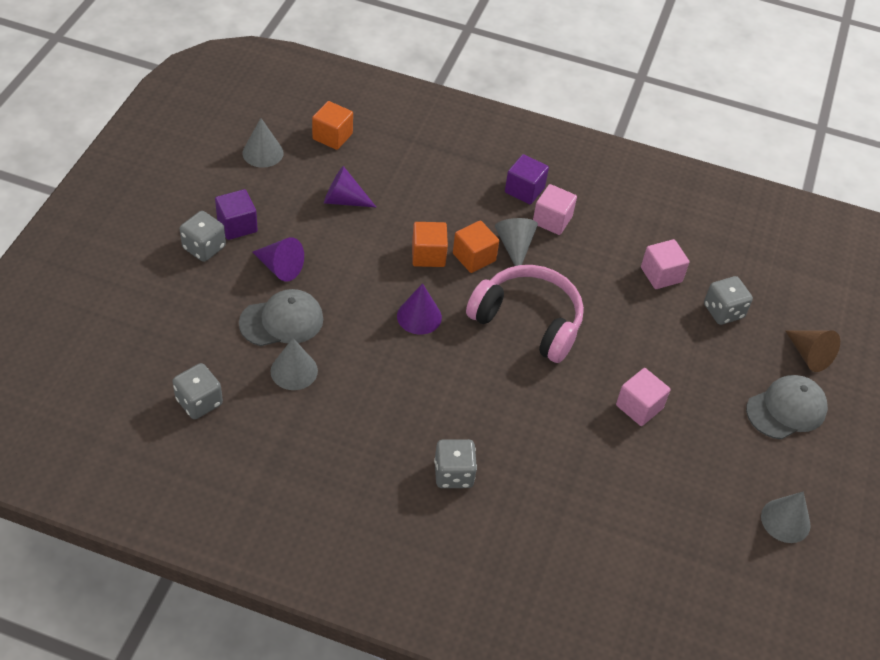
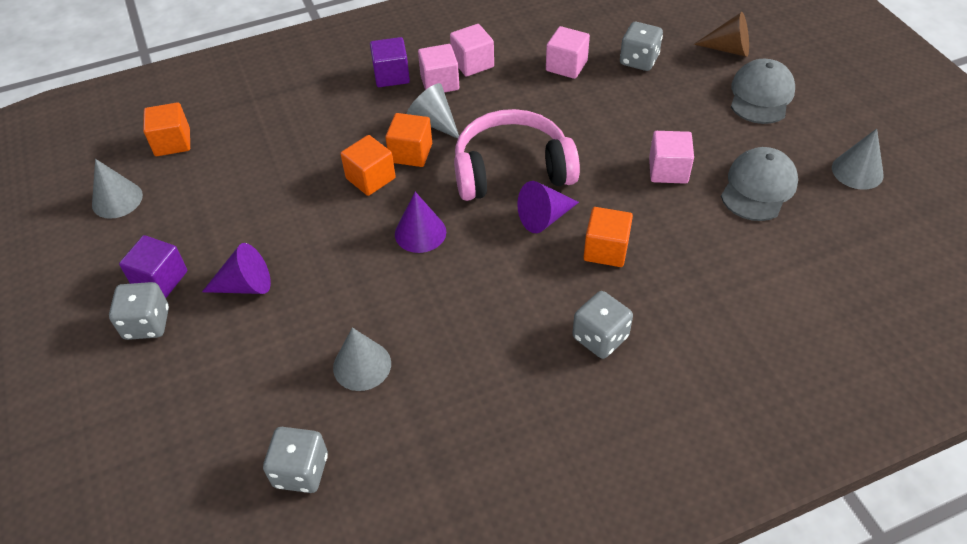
camera: 35 degrees left, 0 degrees up
(282, 321) = (300, 330): grey cap -> grey cap (758, 187)
(343, 200) = (243, 187): purple cone -> purple cone (544, 218)
(526, 424) = (606, 250): none -> orange cube
(593, 222) = (472, 63): none -> pink cube

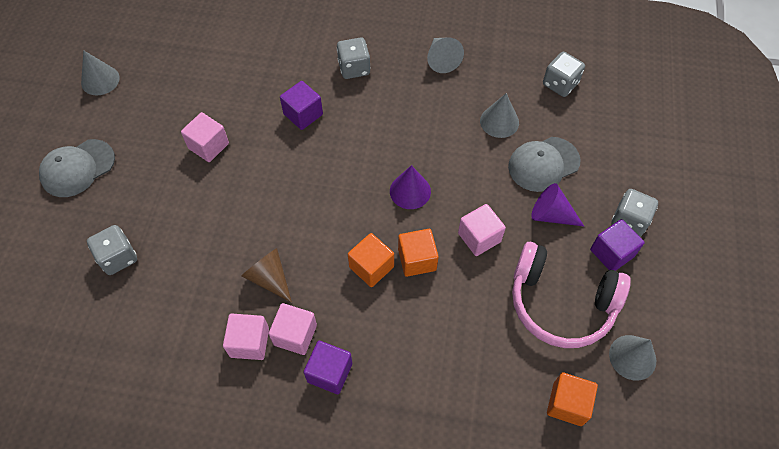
camera: 150 degrees left, 10 degrees up
(434, 122) = (332, 290): grey cone -> grey cone (442, 60)
(512, 170) = (310, 207): pink headphones -> pink headphones (561, 303)
(544, 218) = (320, 156): purple cone -> none
(566, 66) = (178, 288): pink cube -> pink cube (479, 237)
(606, 250) = (303, 114): orange cube -> purple cube
(728, 49) = (41, 226): brown cone -> brown cone (269, 278)
(758, 187) = (169, 103): grey cap -> grey cap (543, 164)

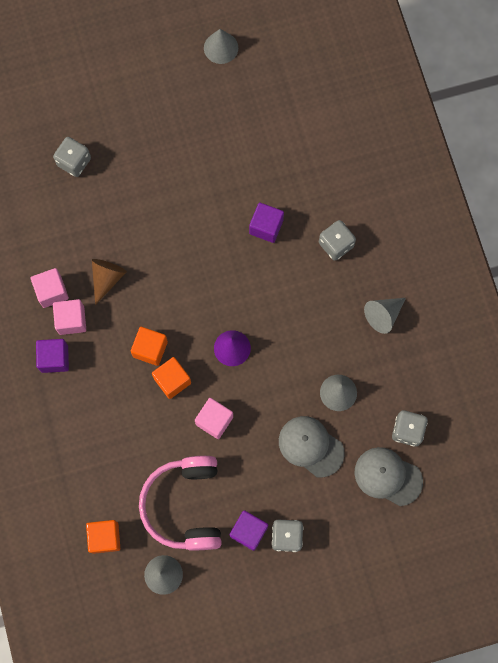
camera: 65 degrees right, 15 degrees up
(77, 168) = (132, 85): grey cap -> grey cap (388, 476)
(208, 146) = (199, 170): pink cube -> none
(551, 215) = (262, 470): purple cone -> none

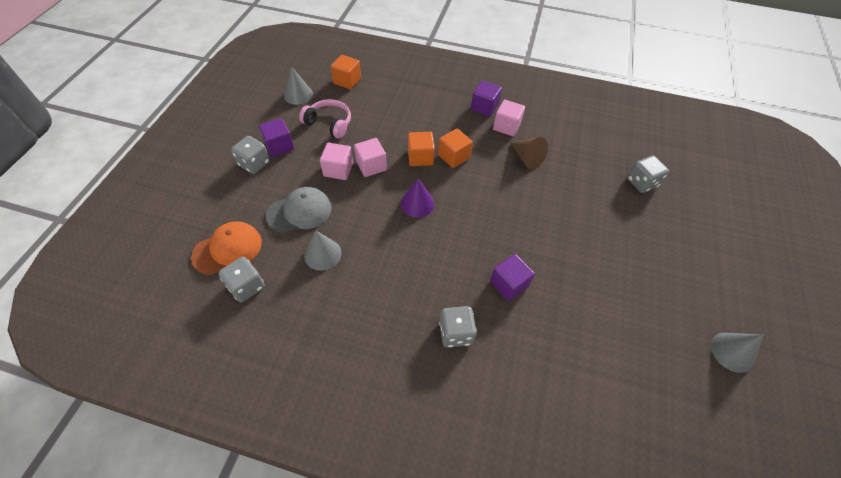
camera: 120 degrees right, 20 degrees down
(52, 291) = (535, 126): pink cube -> pink cube (338, 169)
(184, 505) = (329, 123): pink headphones -> pink headphones, size x0.64
(383, 315) = (359, 332): grey cone -> none
(388, 476) = (227, 249): grey cap -> orange cap

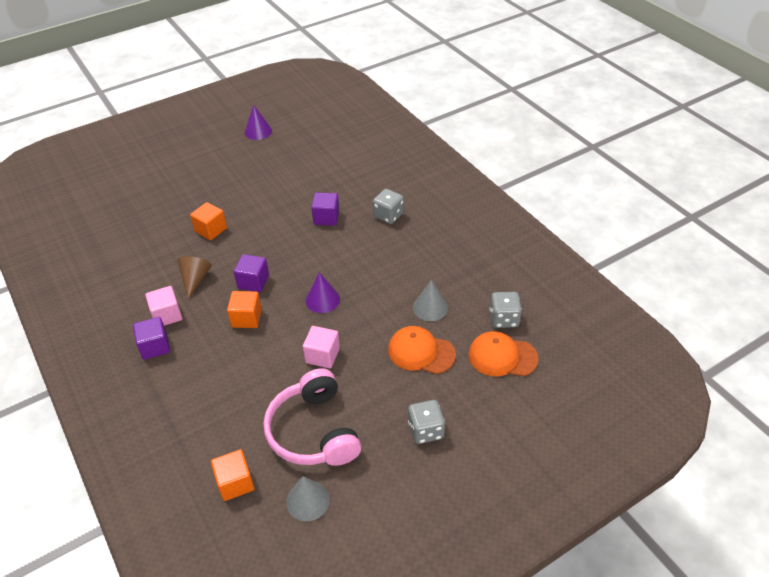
camera: 135 degrees left, 10 degrees down
(279, 146) = (386, 436): purple cube -> purple cube (253, 282)
(299, 212) = (421, 352): grey cap -> orange cap
(329, 123) = (313, 431): pink headphones -> pink headphones, size x1.56
(338, 169) = (354, 371): pink cube -> none
(420, 157) = (273, 336): orange cube -> orange cube (211, 230)
(641, 182) = (152, 214): grey dice -> none
(732, 352) = (258, 131): grey cone -> purple cone

